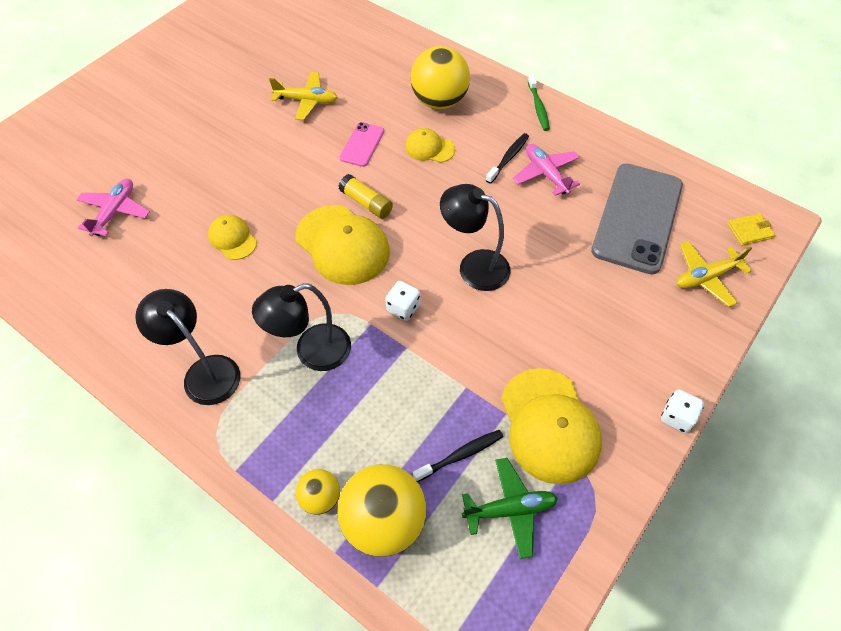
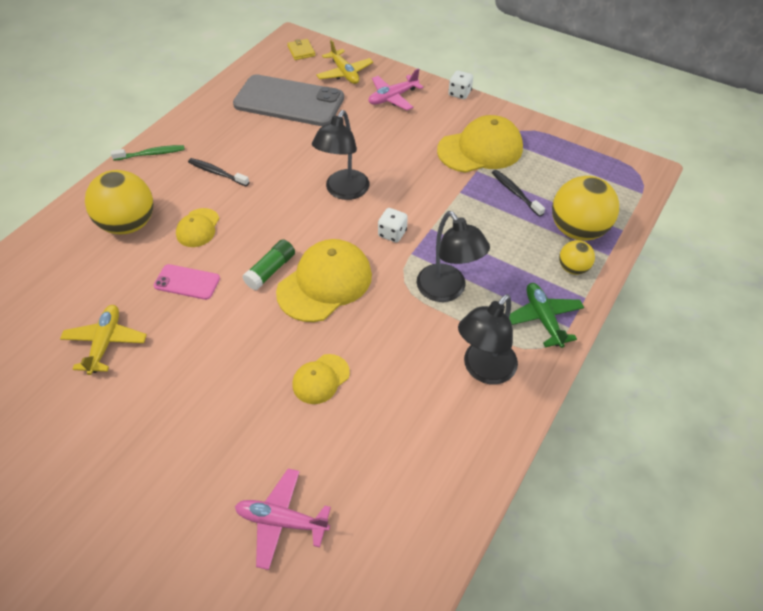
camera: 95 degrees left, 5 degrees down
(366, 203) = (271, 270): yellow glue stick -> green glue stick
(510, 509) = (547, 168): green plane -> green plane (543, 319)
(546, 174) = (239, 149): pink plane -> pink plane (393, 97)

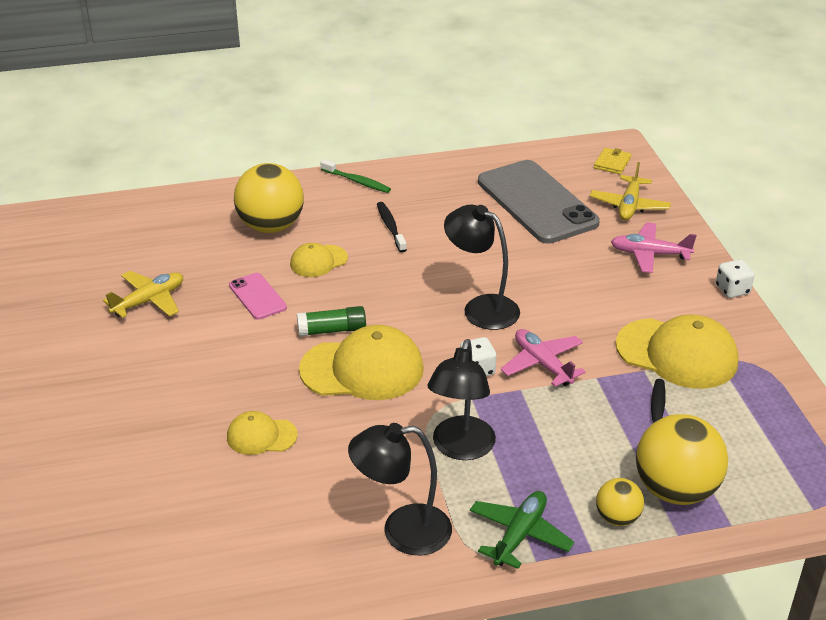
camera: 45 degrees right, 15 degrees down
(282, 521) = (107, 506): pink plane -> pink plane (542, 364)
(343, 191) = (481, 308): black lamp -> black lamp turned 60 degrees clockwise

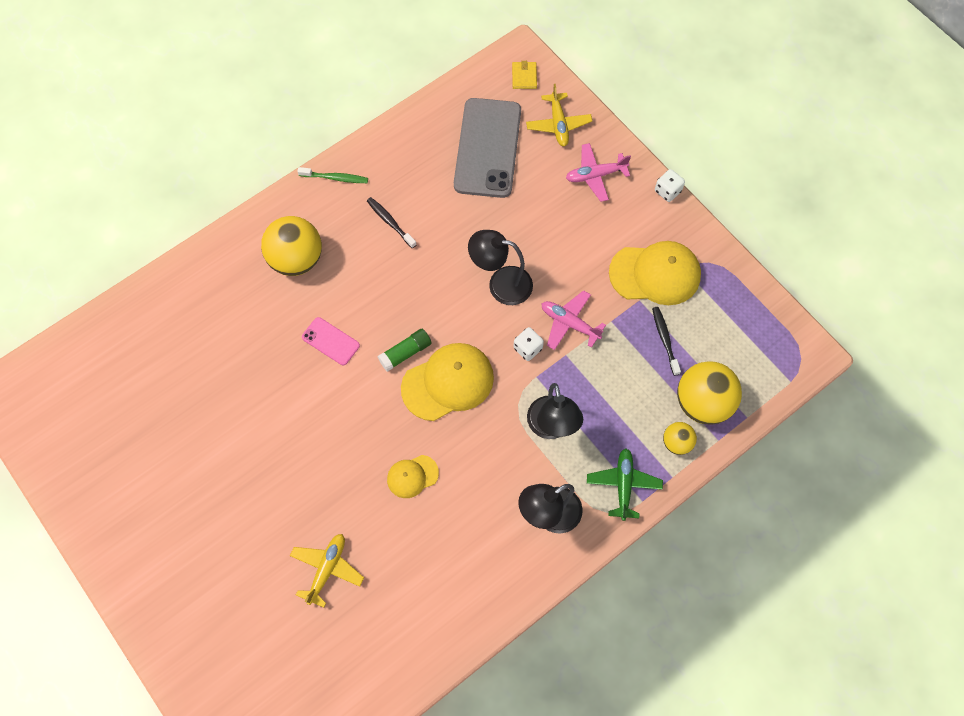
camera: 25 degrees left, 30 degrees up
(149, 301) = (250, 381): yellow plane -> yellow plane (327, 569)
(318, 261) = (355, 283): yellow cap -> none
(536, 202) = (487, 148): grey phone -> grey phone turned 60 degrees clockwise

